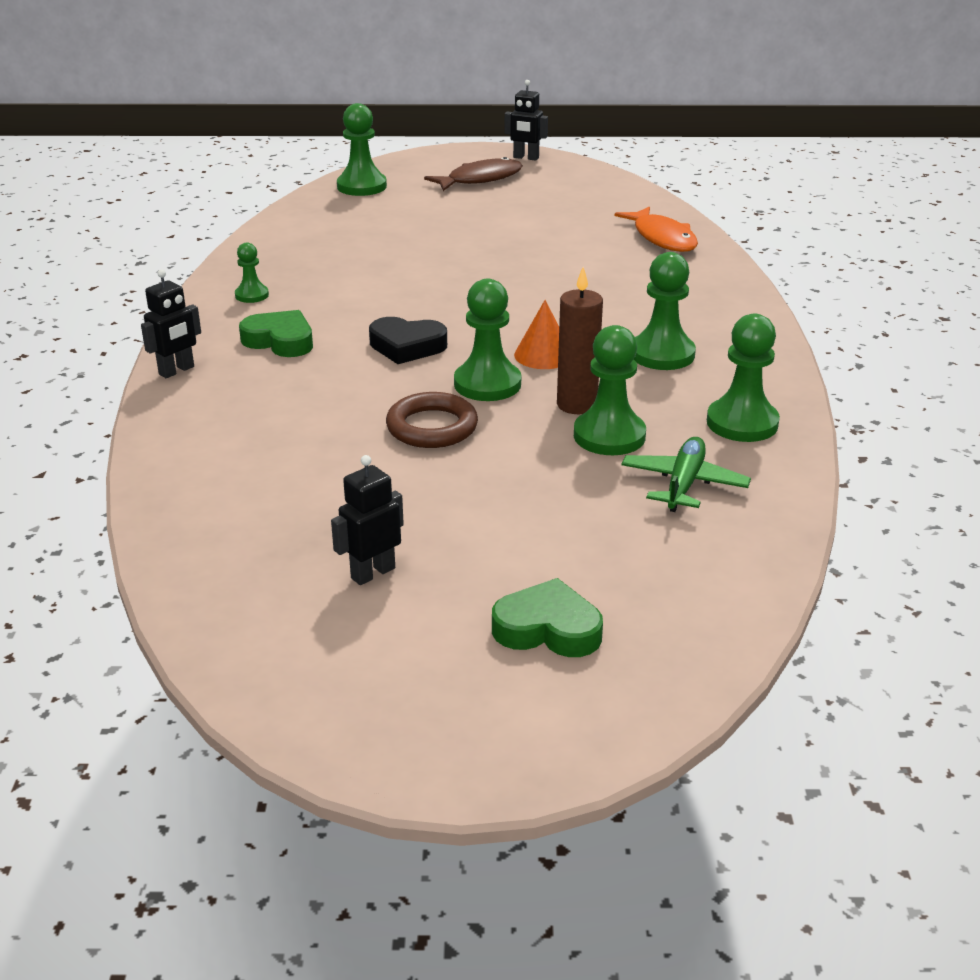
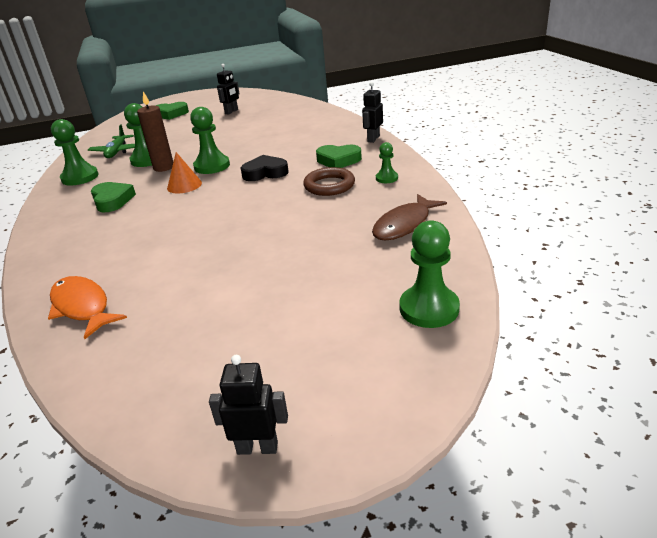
camera: 165 degrees right, 0 degrees up
(432, 427) = (232, 146): brown ring -> brown ring (329, 185)
(480, 179) = (301, 363): brown fish -> brown fish (405, 225)
(662, 354) = (112, 200): green pawn -> green heart

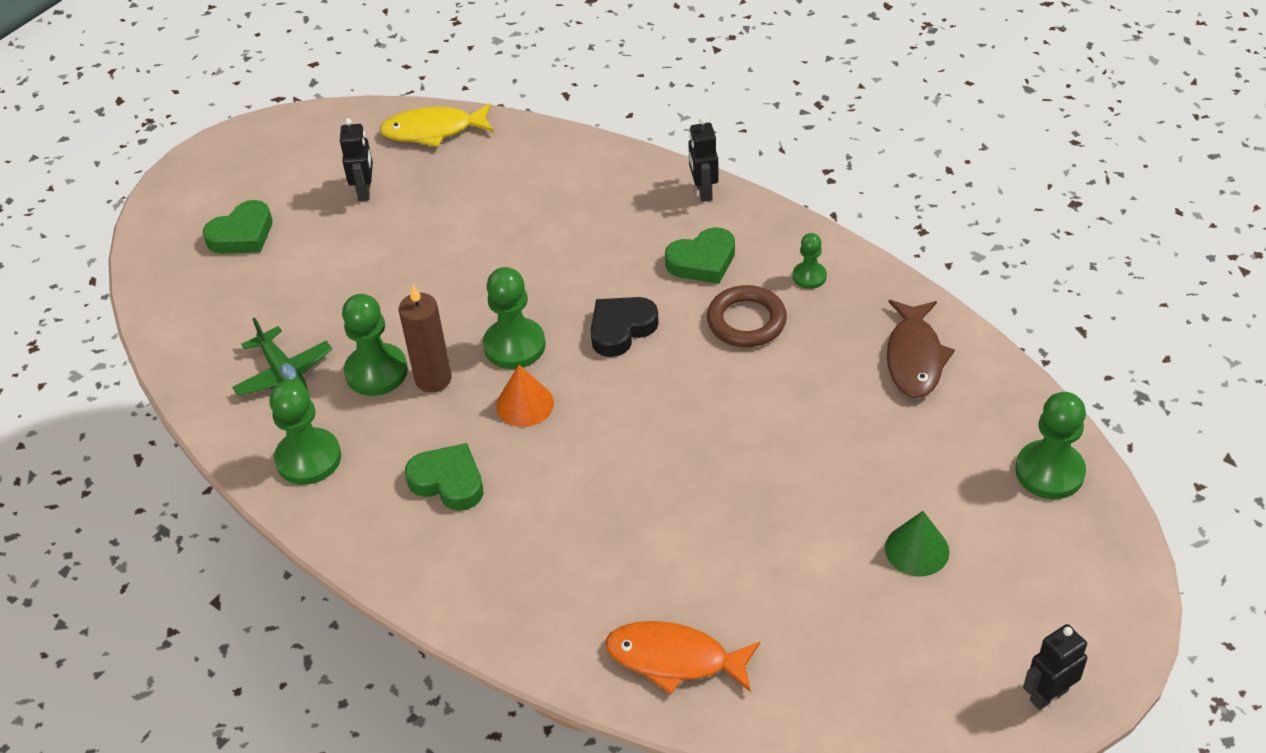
camera: 35 degrees left, 15 degrees up
(283, 102) = (433, 130): none -> yellow fish
(284, 314) = (917, 549): none -> green cone

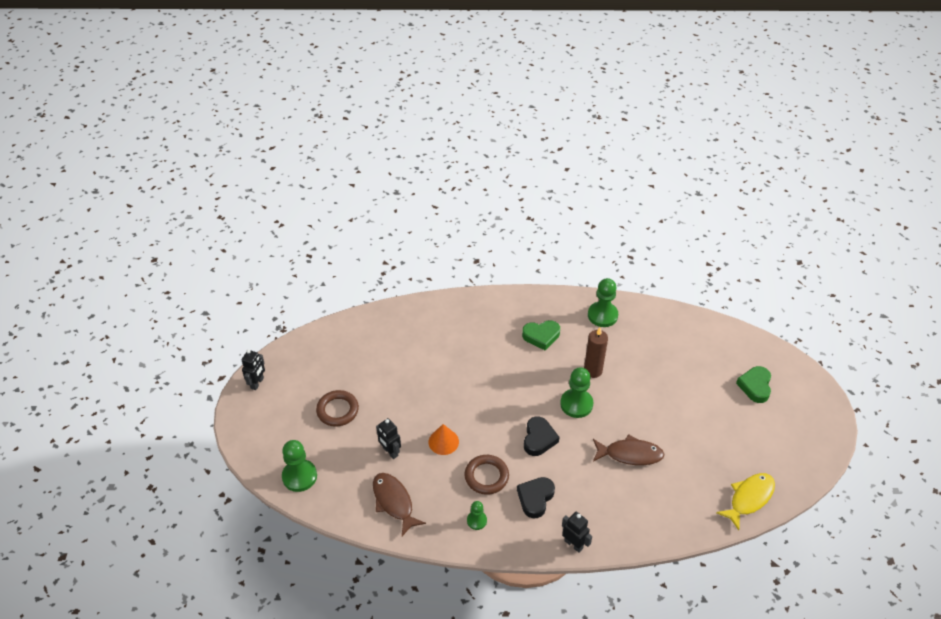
camera: 140 degrees right, 0 degrees up
(284, 373) = (653, 339): green plane -> none
(365, 191) = (734, 441): black robot -> black robot (390, 452)
(376, 372) = (619, 360): green pawn -> none
(516, 246) = (630, 454): none -> brown fish
(525, 404) = (545, 381): orange cone -> orange cone (443, 442)
(675, 659) = (401, 324): orange fish -> none
(702, 261) = (535, 498): green heart -> black heart
(917, 549) = (337, 410): green cone -> brown ring

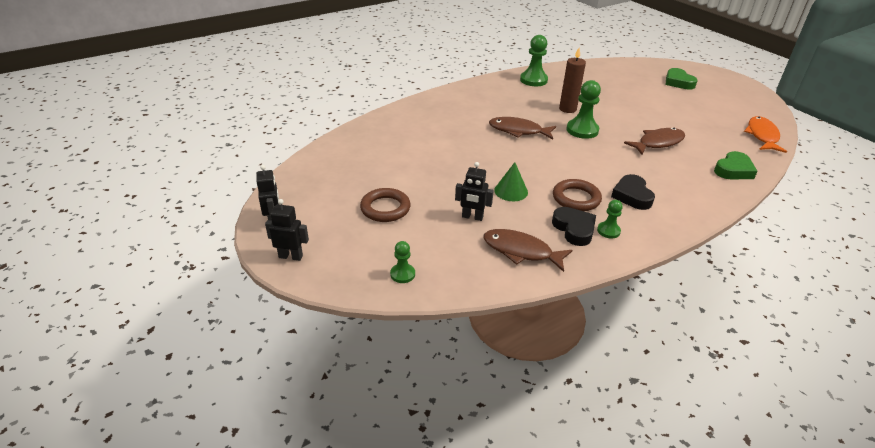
camera: 35 degrees left, 10 degrees down
(299, 476) = (402, 274): green pawn -> green pawn, size x0.56
(443, 442) = (511, 191): orange cone -> green cone
(518, 377) = (518, 131): none -> brown fish
(539, 439) = (583, 159): black heart -> black heart (574, 229)
(541, 336) = (505, 103): green heart -> green heart (733, 170)
(574, 544) = (700, 211): black robot -> black robot (291, 256)
(749, 498) = (762, 136): yellow fish -> orange fish

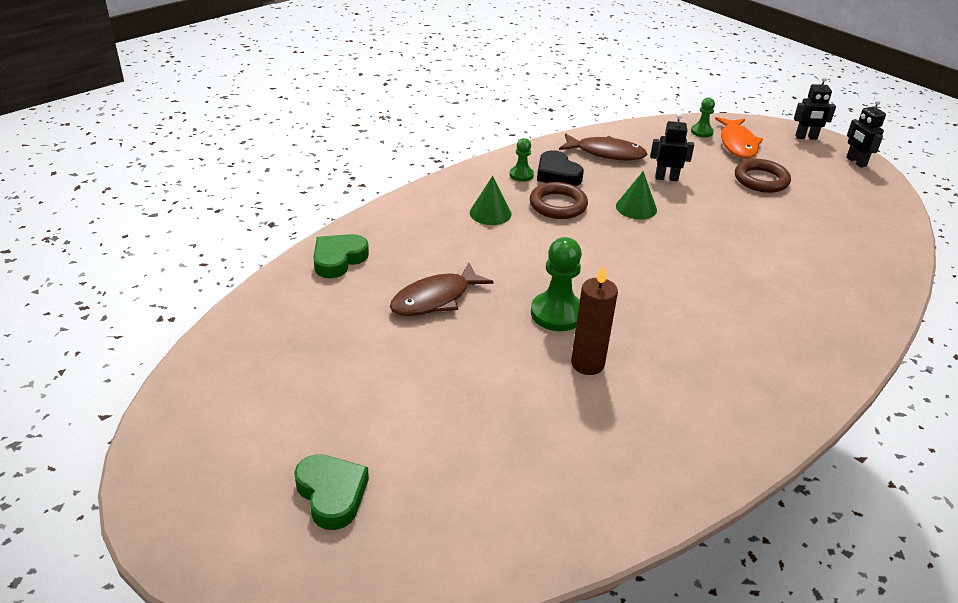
camera: 170 degrees right, 0 degrees up
(518, 131) = (659, 302): brown fish -> none
(533, 80) = (676, 455): green pawn -> none
(632, 196) = (490, 213): black heart -> green cone
(762, 136) = (244, 332): orange fish -> orange fish (737, 144)

